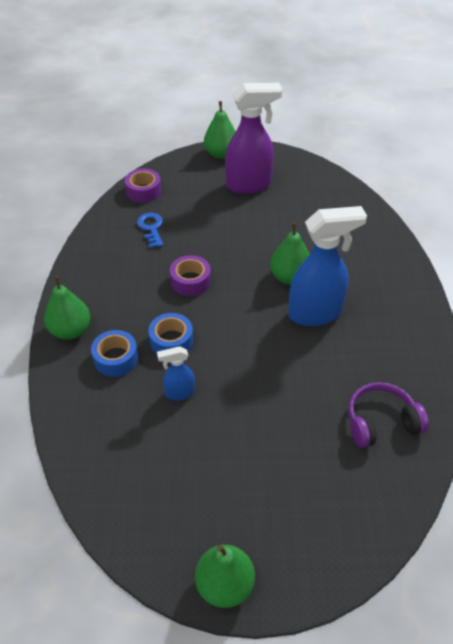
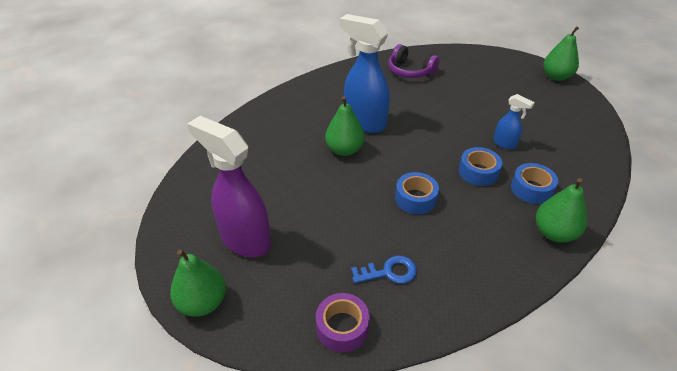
camera: 130 degrees left, 5 degrees down
(151, 228) = (389, 272): blue key -> blue key turned 135 degrees counterclockwise
(190, 281) = (415, 199): purple tape -> blue tape

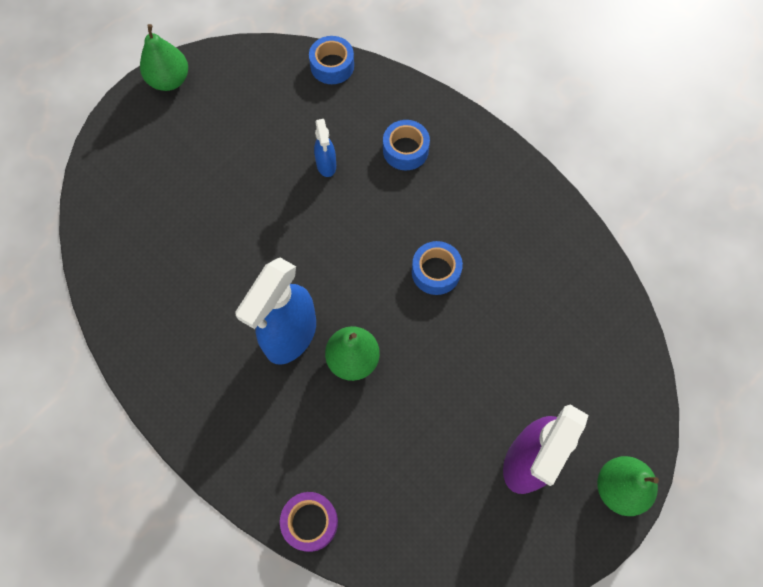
camera: 95 degrees left, 25 degrees up
(342, 327) = (618, 341): purple tape -> purple tape (310, 522)
(389, 272) = (546, 300): blue key -> none
(410, 71) = (149, 272): purple headphones -> none
(478, 172) = (382, 201): blue tape -> blue tape (332, 66)
(504, 144) = (326, 165): blue spray bottle -> blue spray bottle turned 135 degrees clockwise
(554, 233) = (469, 141): green pear -> none

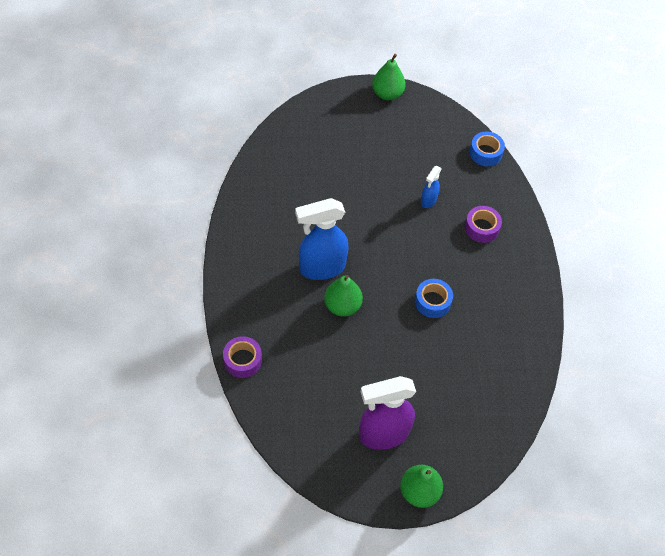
camera: 40 degrees right, 10 degrees down
(405, 150) = (481, 228): blue tape -> purple tape

